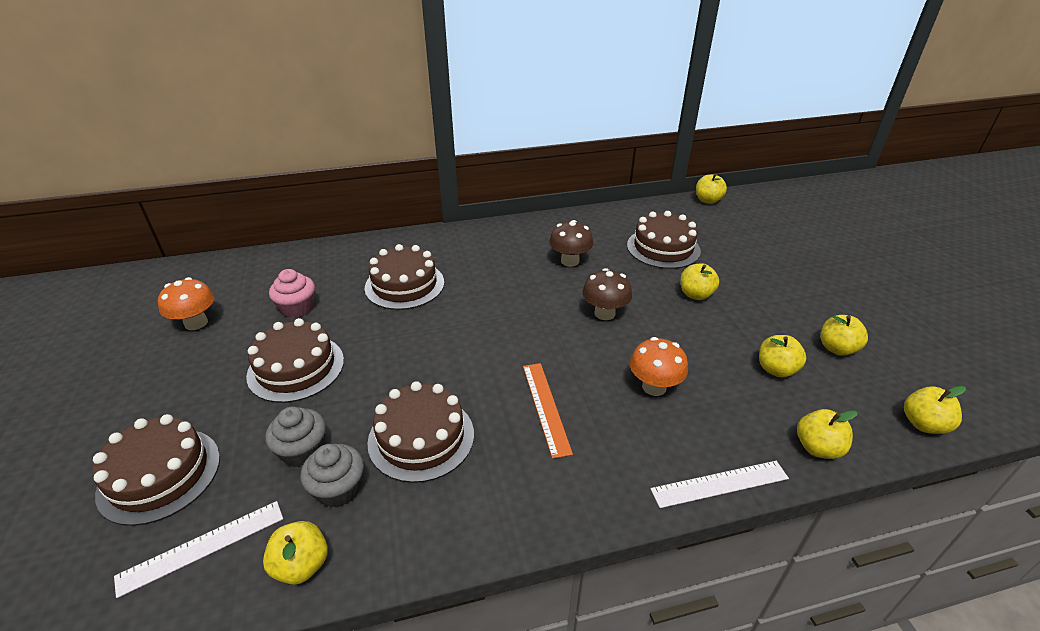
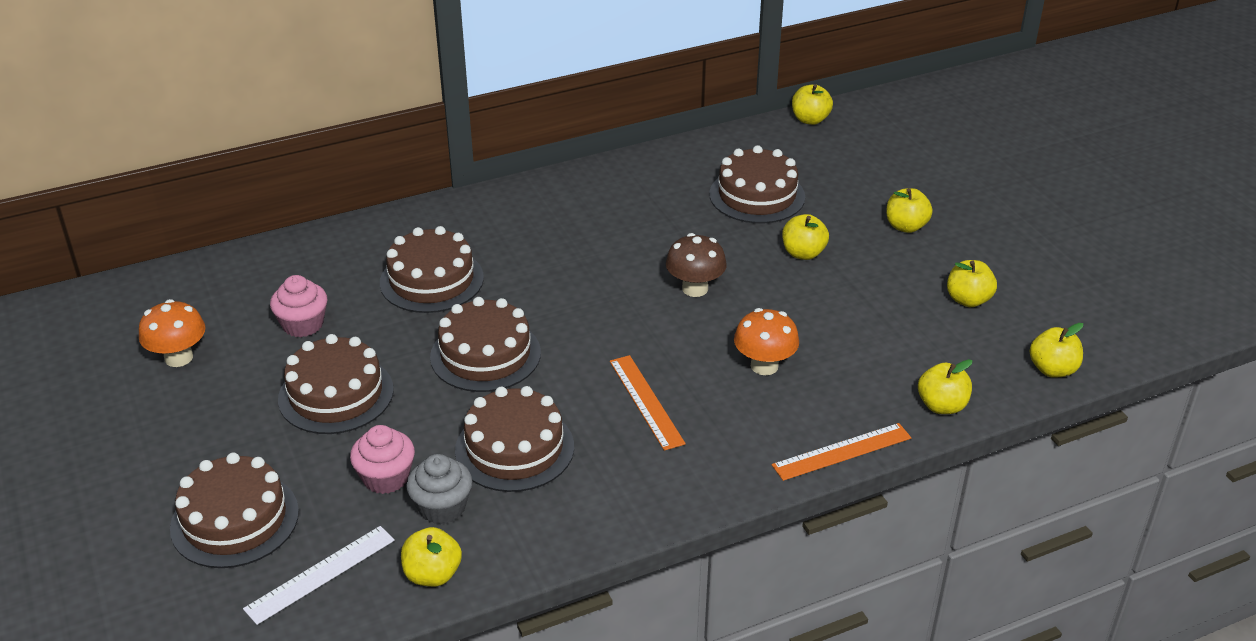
camera: 10 degrees left, 0 degrees up
(303, 451) = (386, 477): grey cupcake -> pink cupcake
(425, 348) = (485, 355): none -> brown cake
(570, 261) = (639, 226): brown mushroom -> none
(720, 484) = (842, 452): white ruler -> orange ruler
(776, 369) = (899, 331): yellow apple -> yellow apple (906, 226)

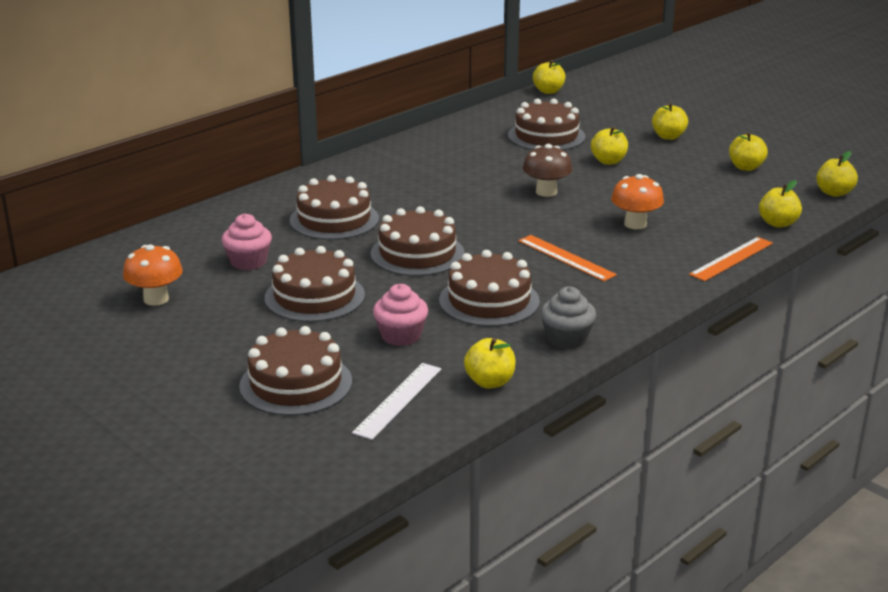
camera: 20 degrees left, 10 degrees down
(442, 507) = (462, 343): grey cupcake -> grey cupcake (566, 339)

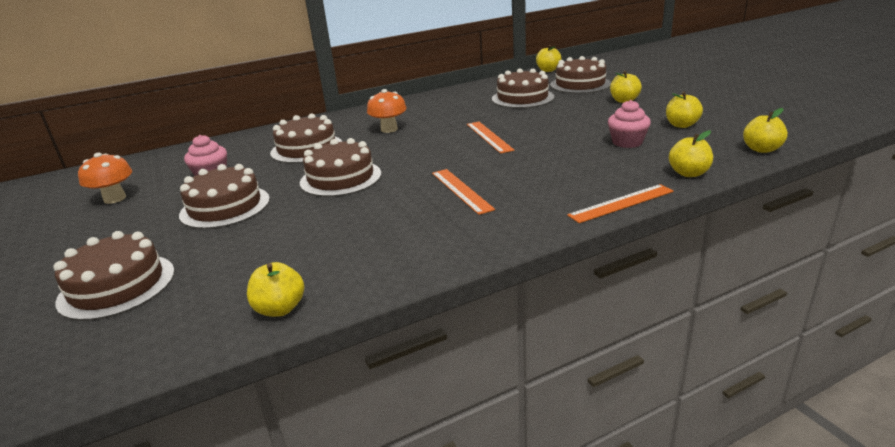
camera: 20 degrees right, 0 degrees up
(398, 400) = (179, 317): white ruler -> none
(401, 336) = (252, 249): pink cupcake -> pink cupcake (627, 142)
(489, 301) = (359, 224): brown cake -> brown cake (580, 84)
(546, 192) = (489, 136): brown mushroom -> orange ruler
(566, 339) = (396, 270): grey cupcake -> none
(608, 161) = (559, 116): yellow apple -> none
(635, 224) = (547, 166): orange mushroom -> orange mushroom (389, 129)

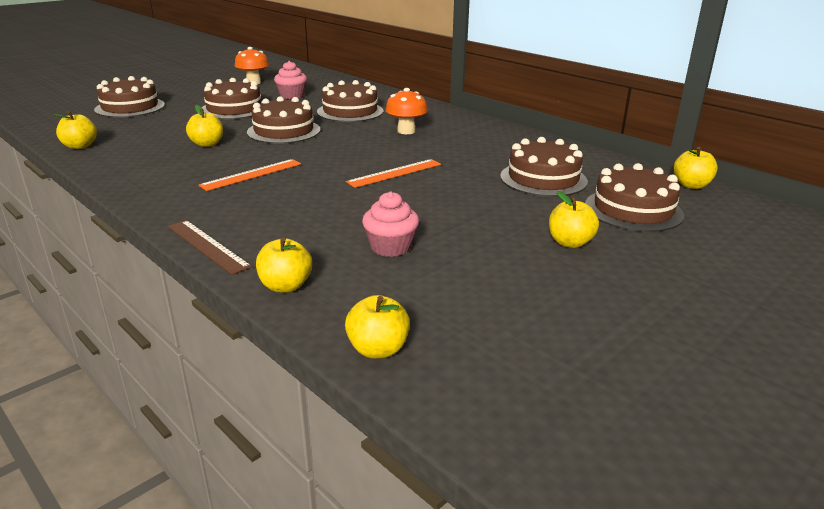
camera: 70 degrees right, 0 degrees up
(621, 203) = (207, 246): orange ruler -> brown ruler
(681, 125) = (472, 286): yellow apple -> yellow apple (207, 144)

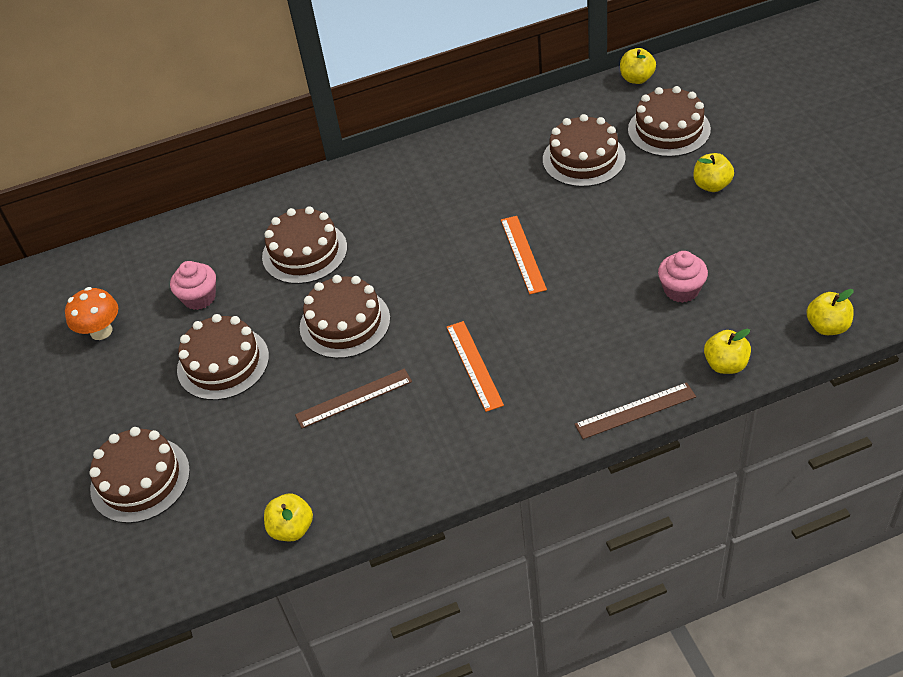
camera: 60 degrees left, 20 degrees up
(207, 144) = (353, 398): yellow apple -> brown ruler
(406, 131) = (404, 219): orange mushroom -> none

